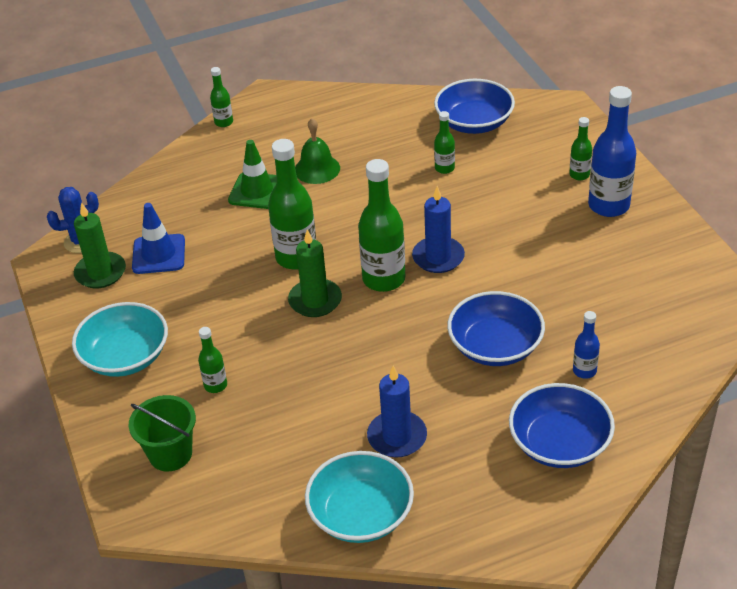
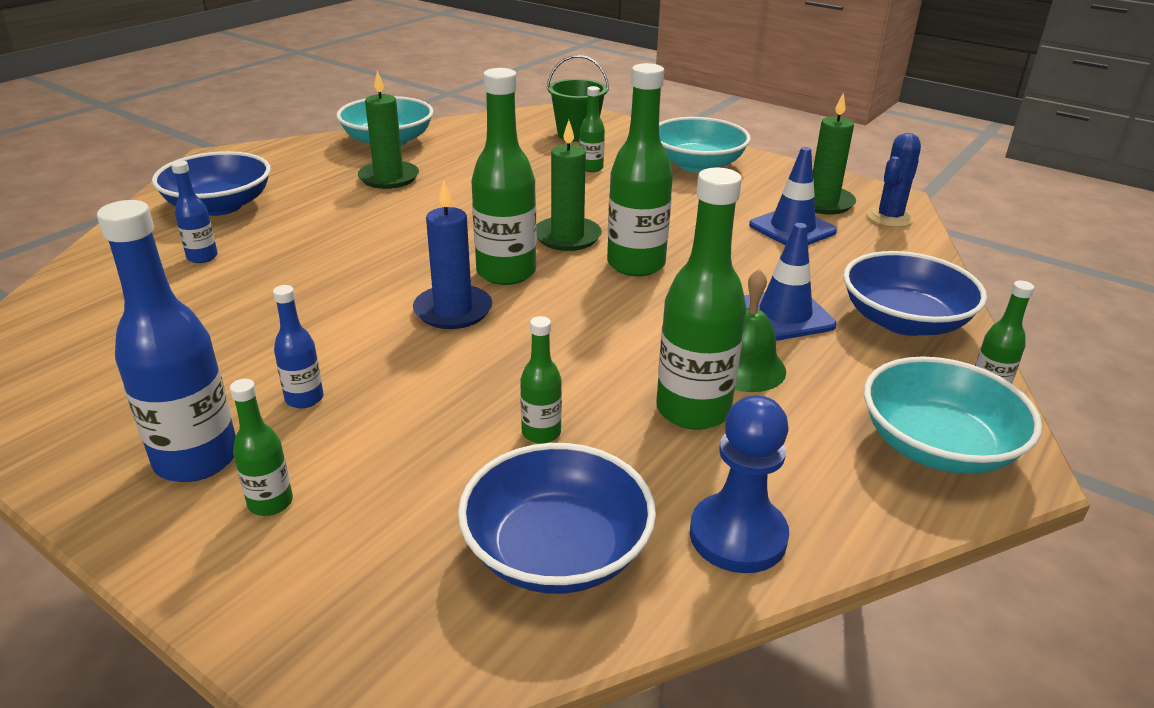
camera: 145 degrees right, 10 degrees down
(257, 191) = (784, 315): green traffic cone -> blue traffic cone
(283, 110) = (937, 446): none -> turquoise bowl
(366, 156) = (693, 410): none -> green bottle
(397, 437) = (389, 178): blue candle -> green candle
(402, 106) = (738, 536): none -> blue pawn
(495, 346) = (322, 251): blue bowl -> blue bowl (904, 321)
(548, 223) = (304, 399): none -> blue bottle

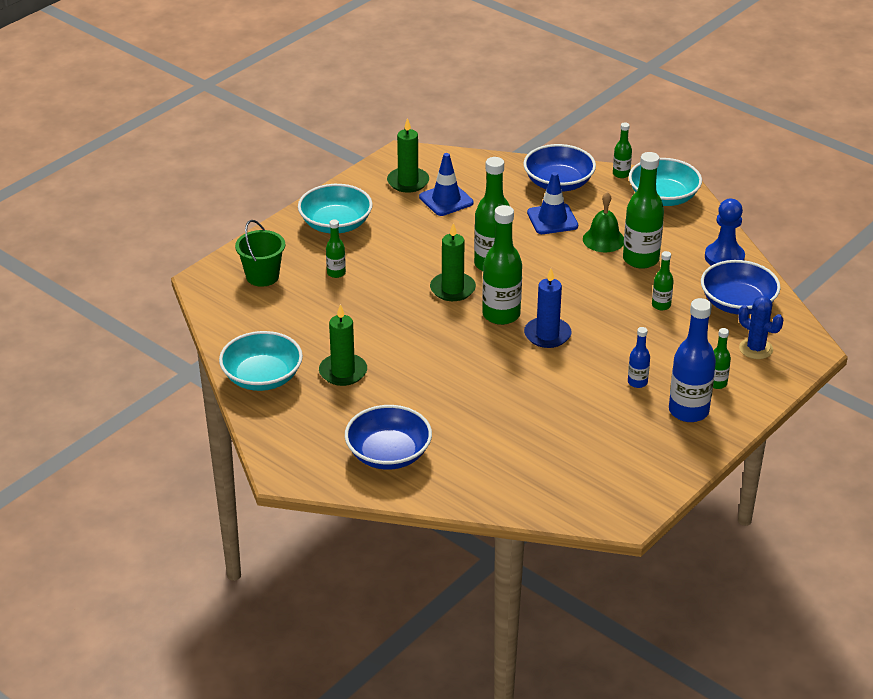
camera: 85 degrees left, 5 degrees up
(202, 257) = (474, 448): blue bottle -> none
(889, 217) = (433, 161): blue cactus -> blue cactus (756, 349)

